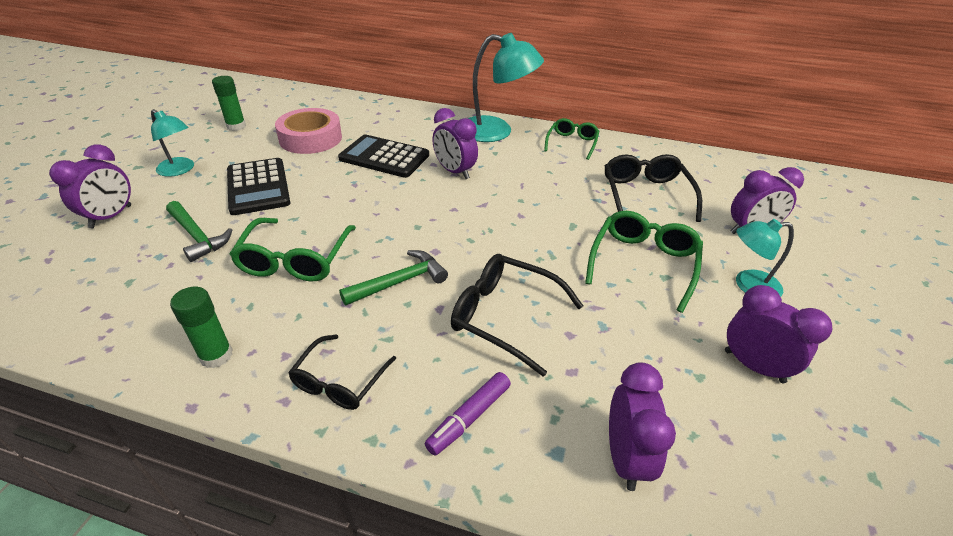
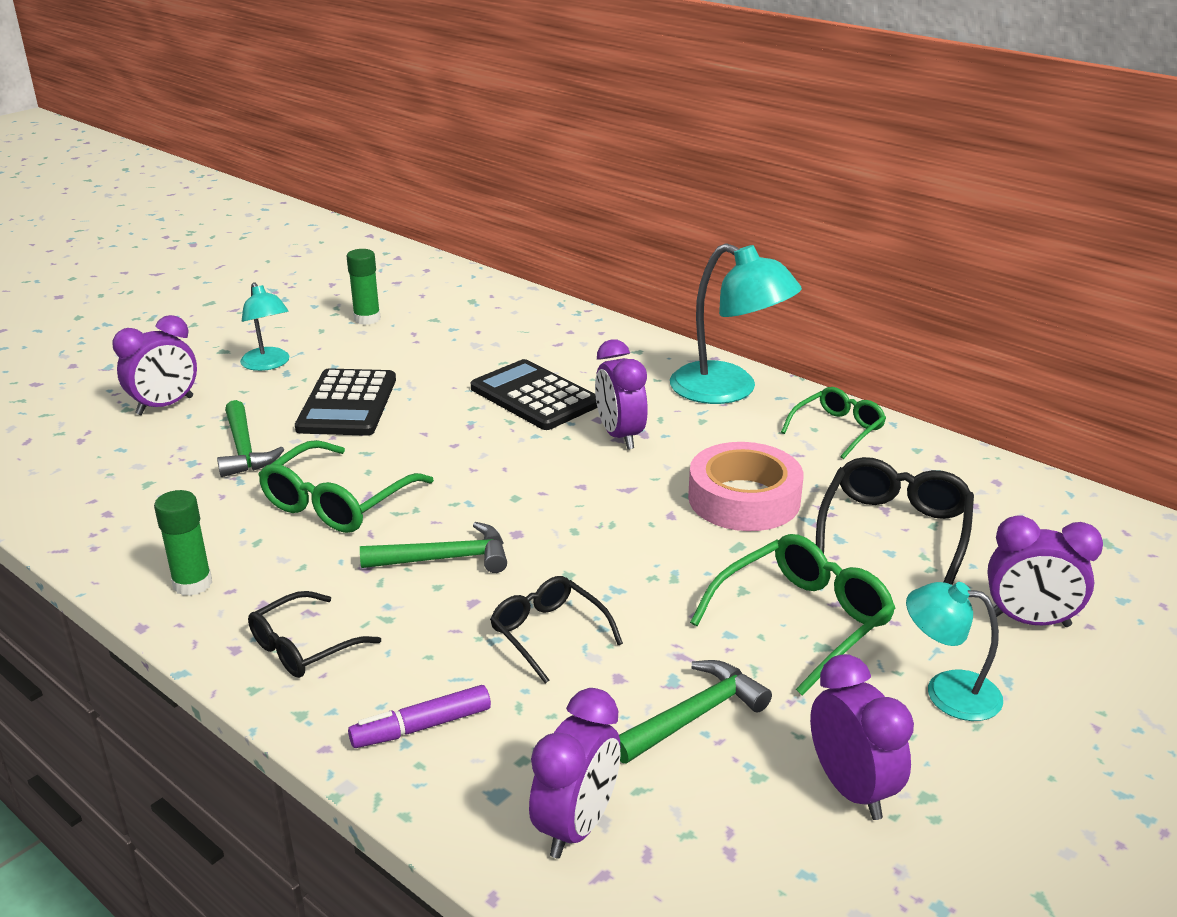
camera: 25 degrees right, 10 degrees down
(310, 138) = (452, 352): pink tape -> pink tape (744, 499)
(505, 317) = (549, 634): black glasses -> black glasses, size x0.66
(633, 346) = (694, 716): none -> green hammer

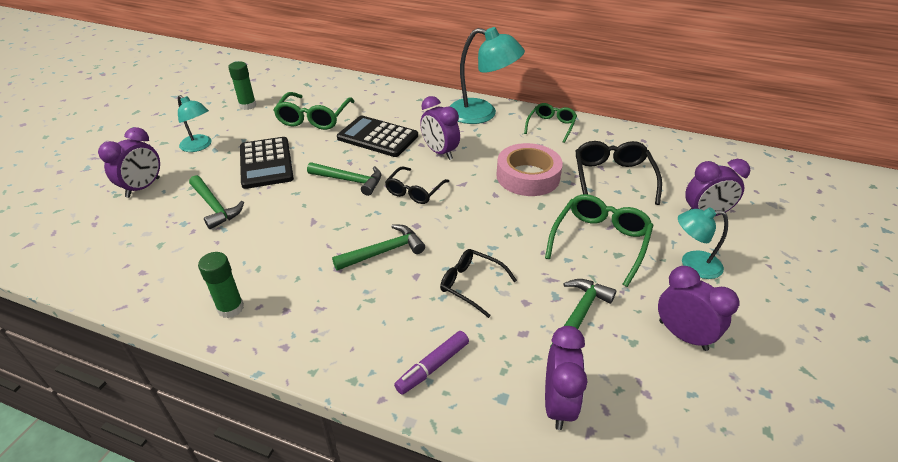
camera: 20 degrees left, 10 degrees up
(304, 647) = (329, 333): black glasses -> black glasses (414, 191)
(338, 502) = (296, 229): green glasses -> green glasses (314, 118)
(454, 451) = (350, 180): none -> green hammer

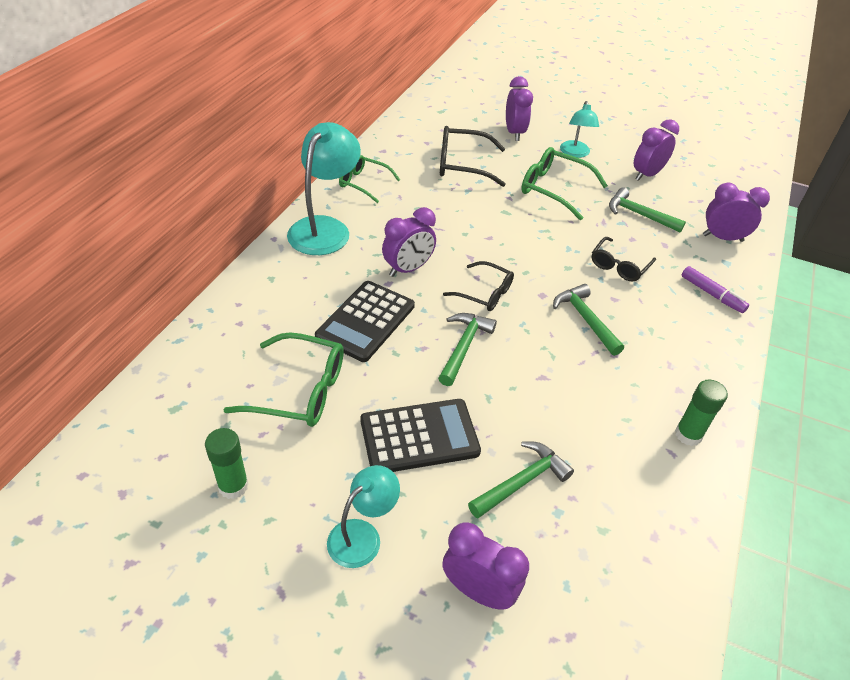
camera: 90 degrees left, 5 degrees up
(528, 176) = (459, 213): pink tape -> none

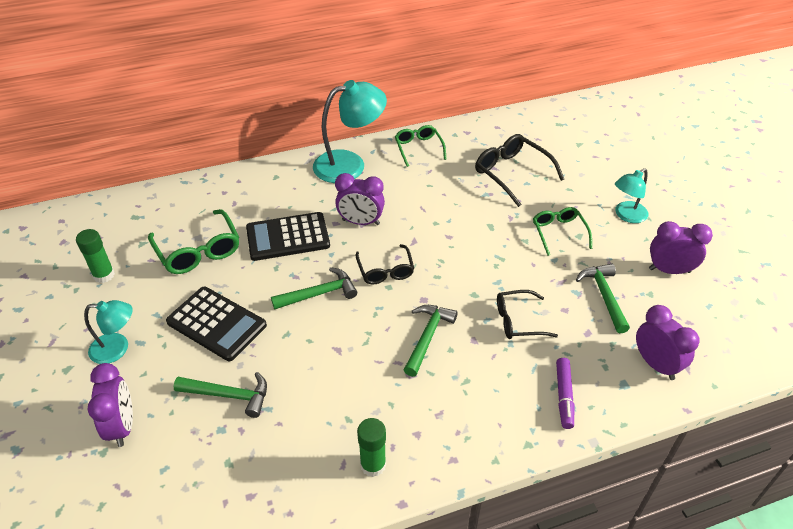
camera: 50 degrees right, 0 degrees up
(514, 133) = (596, 171): purple clock -> none
(554, 189) = (559, 233): green glasses -> green glasses, size x0.66

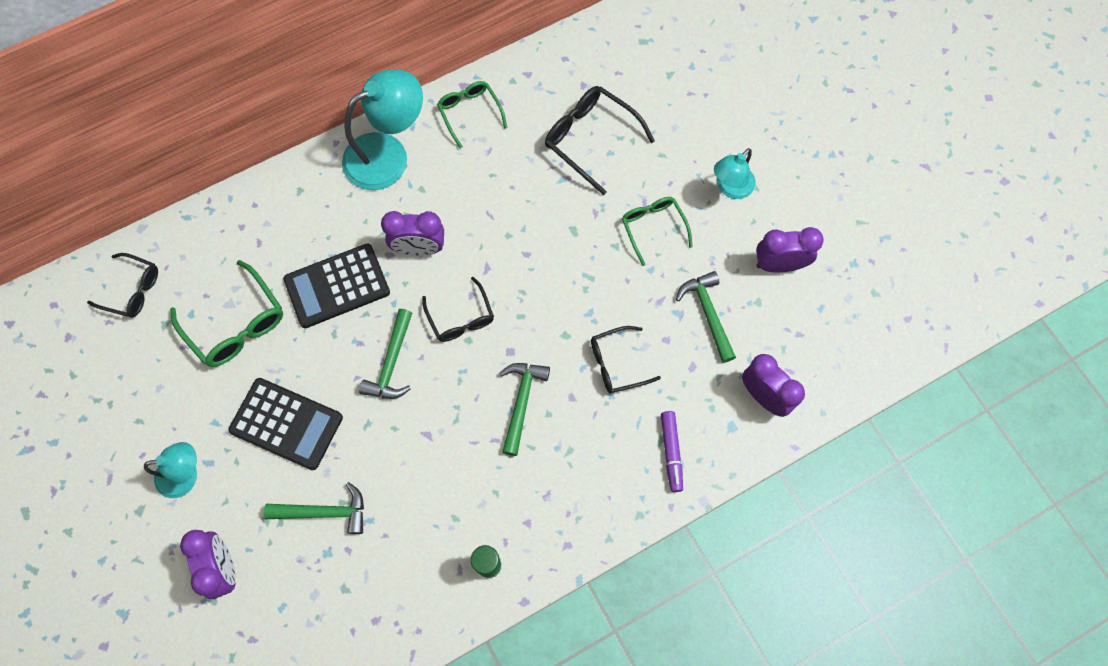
camera: 10 degrees left, 25 degrees up
(104, 275) = (135, 378): green glue stick -> none
(125, 219) = (132, 290): none -> black glasses
(319, 293) = (392, 363): green hammer -> green hammer turned 135 degrees clockwise

